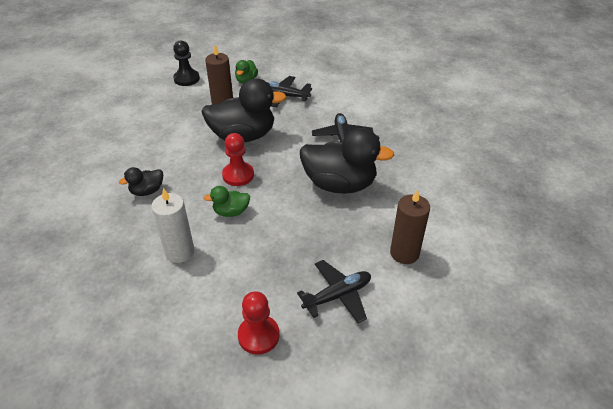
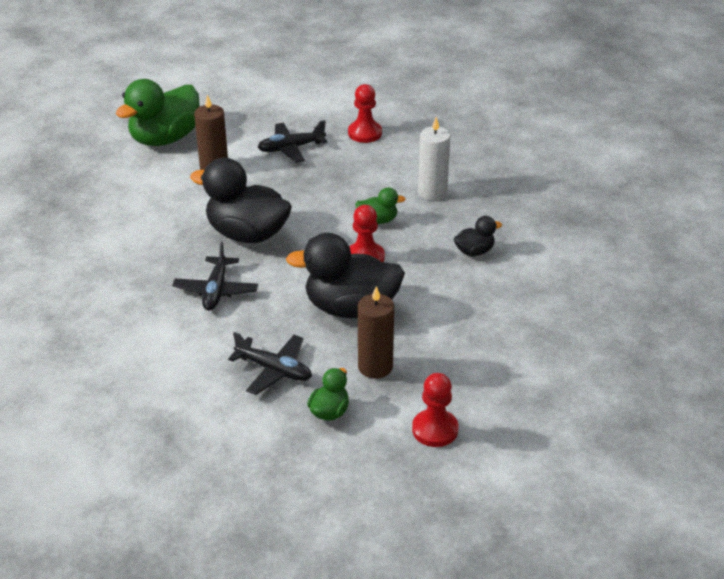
camera: 170 degrees left, 5 degrees down
(186, 79) = (435, 430): black pawn -> red pawn
(482, 291) = (165, 139): none -> green duck

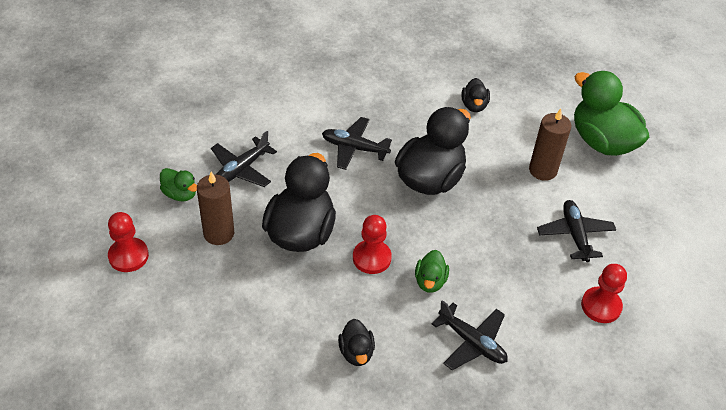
camera: 100 degrees right, 10 degrees up
(127, 217) = (474, 105): none -> black duck
(432, 192) = (472, 342): white candle -> black plane

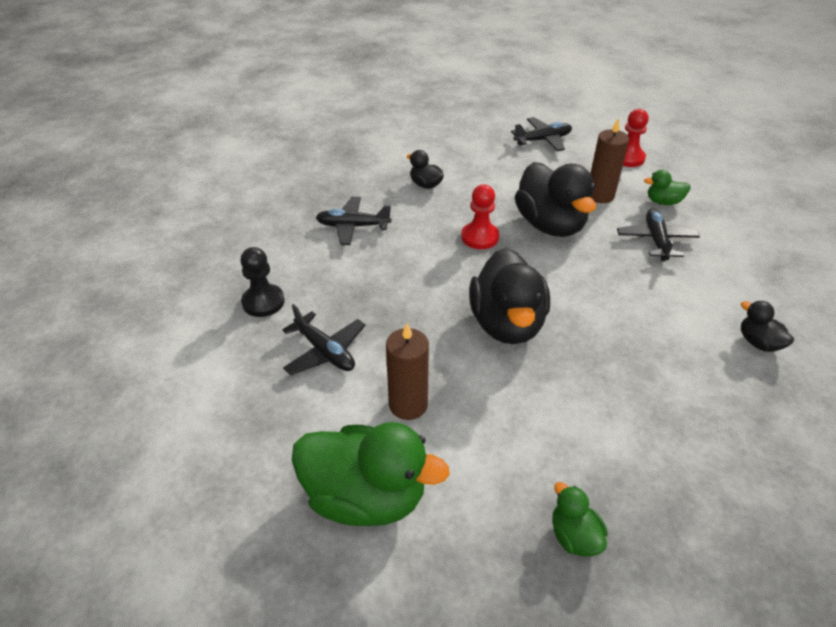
camera: 145 degrees right, 5 degrees down
(354, 148) = (604, 311): black plane -> black plane (542, 140)
(430, 281) = (420, 246): green duck -> green duck (574, 536)
(474, 105) = (558, 443): black duck -> black duck (758, 343)
(601, 306) = (263, 302): red pawn -> black pawn

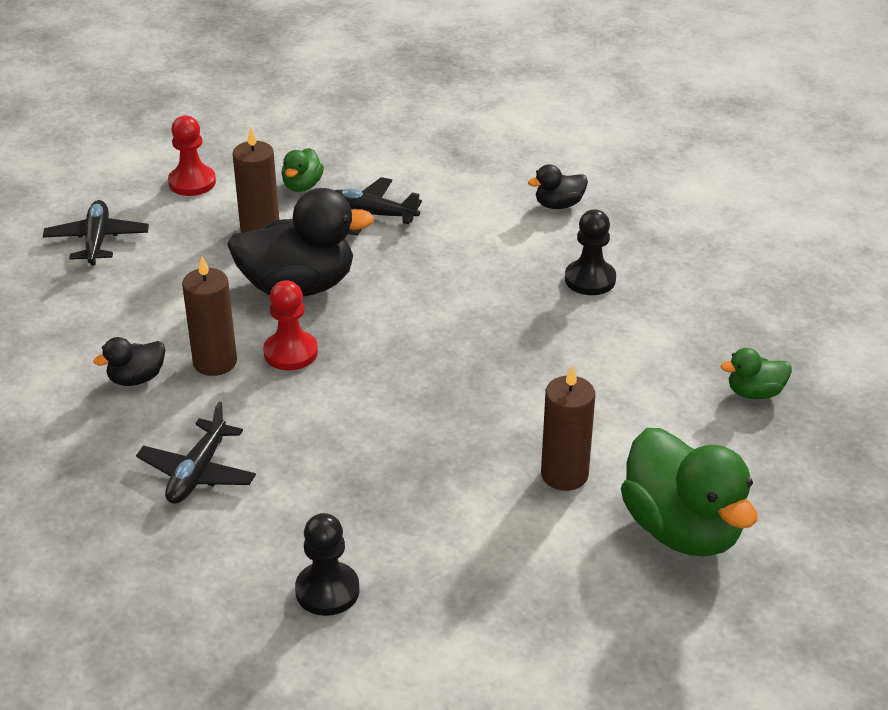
camera: 75 degrees left, 5 degrees down
(325, 351) = (452, 536): black plane -> none
(366, 497) = (682, 529): green duck -> green duck turned 120 degrees clockwise
(454, 209) = (215, 362): none -> brown candle
(507, 324) = (464, 368): black duck -> none
(666, 381) = (590, 279): none -> black pawn

